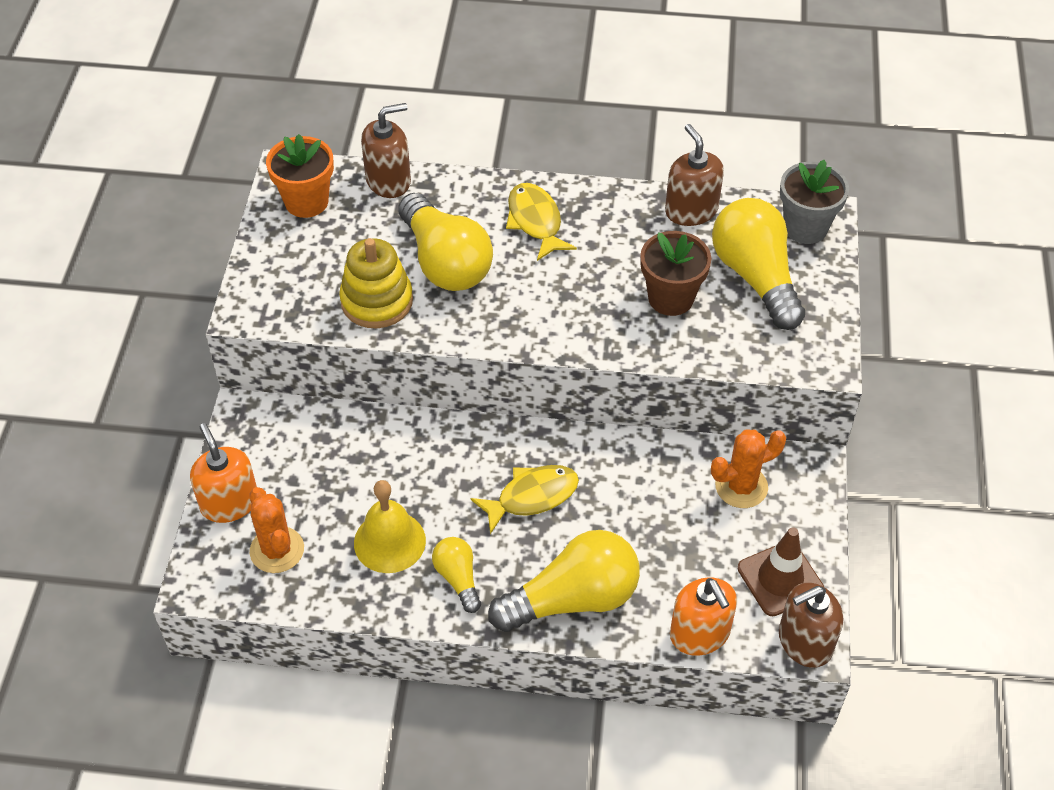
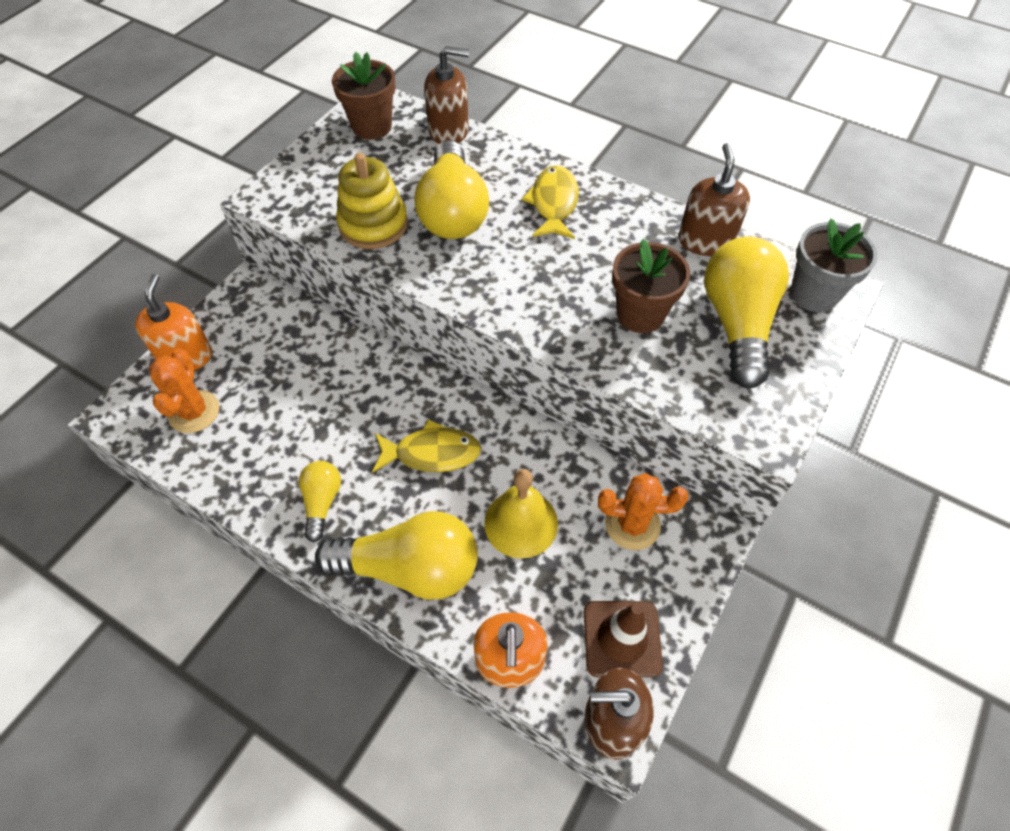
camera: 25 degrees right, 5 degrees up
(306, 202) = (372, 126): orange flower pot -> brown flower pot
(389, 541) = (287, 443): yellow bell -> yellow bell (521, 523)

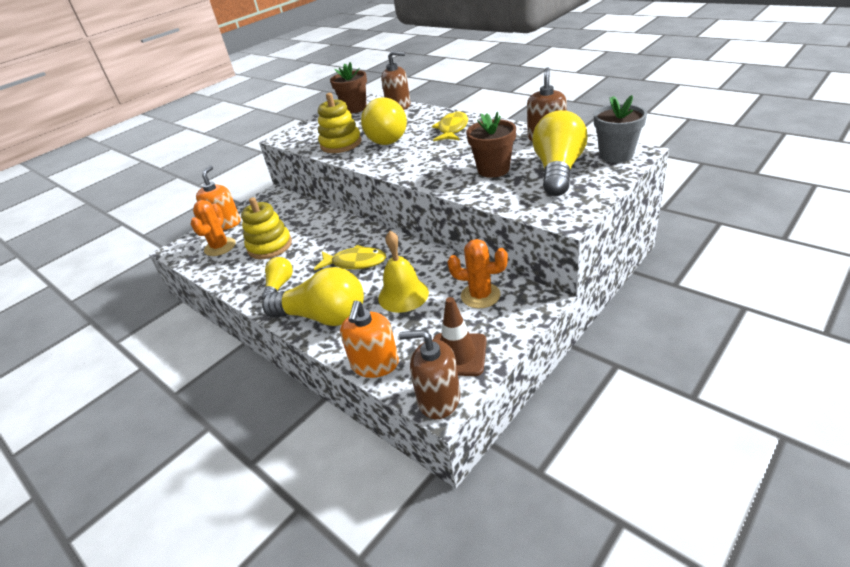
camera: 15 degrees right, 20 degrees down
(281, 412) = (270, 246): none -> yellow stacking toy

